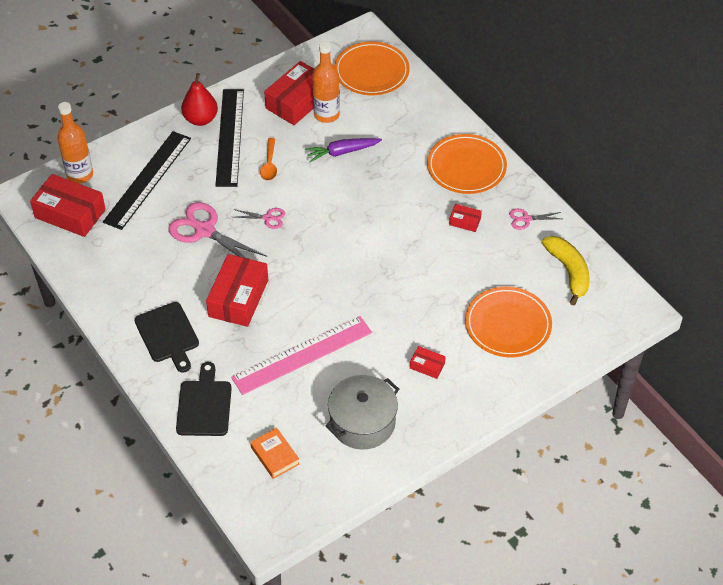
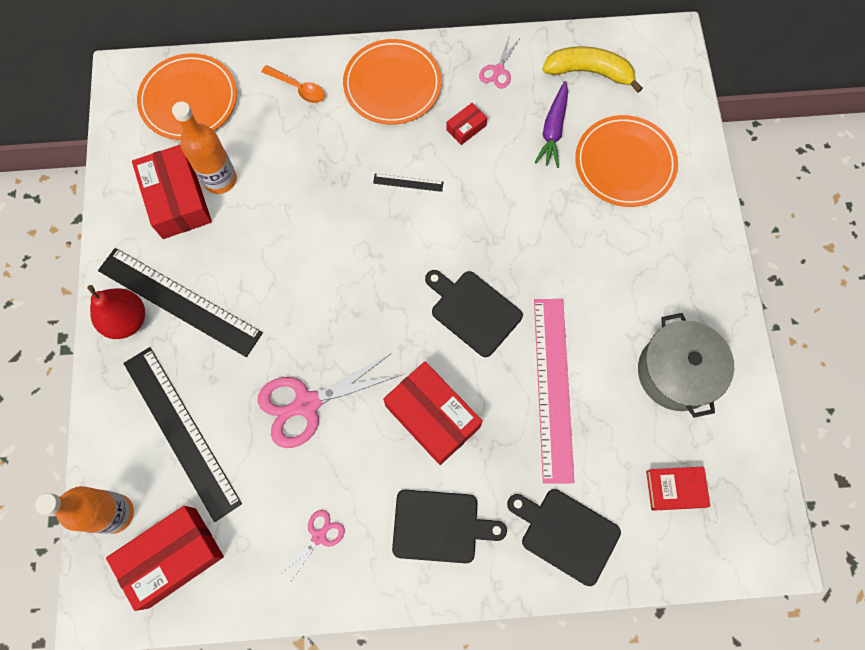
camera: 60 degrees left, 20 degrees up
(267, 218) = (333, 323): pink scissors -> pink scissors (319, 537)
(269, 164) = (253, 279): orange spoon -> orange spoon (298, 88)
(275, 456) = (675, 489): orange book -> red book
(328, 287) = (473, 311): none -> black cutting board
(342, 152) = (288, 193): purple carrot -> purple carrot (553, 129)
(397, 209) = (408, 182): none -> black ruler
(427, 366) = (636, 268): red box -> none

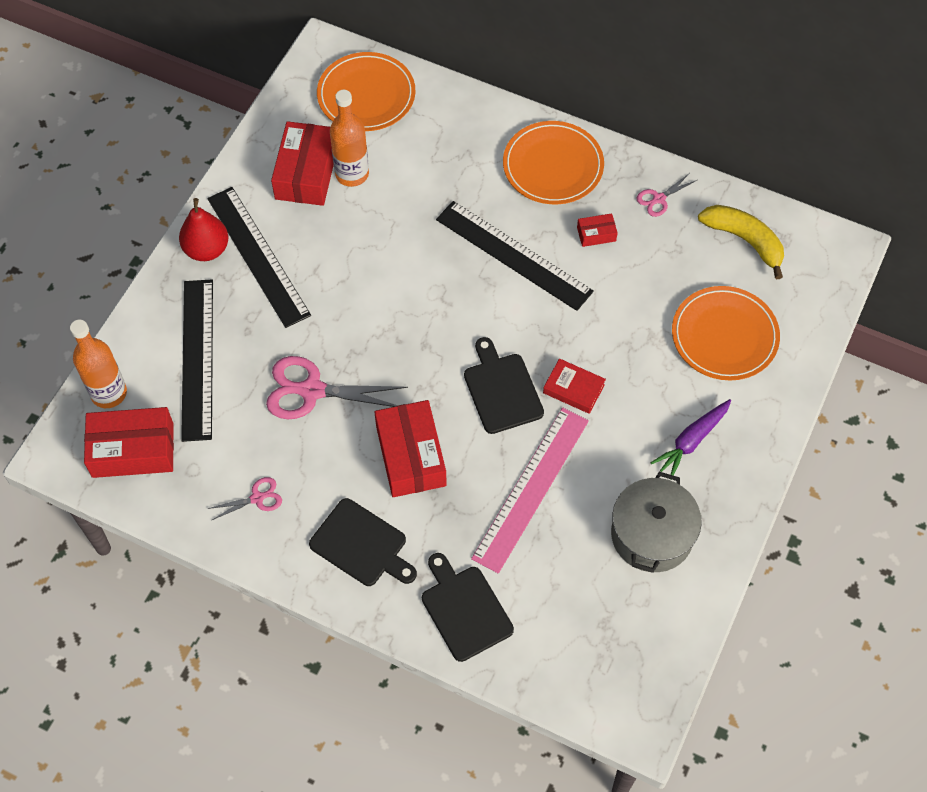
camera: 30 degrees right, 10 degrees down
(298, 88) = (467, 130): orange spoon -> none
(408, 182) = (513, 255): black ruler -> black ruler, size x2.48
(553, 129) = (676, 274): purple carrot -> purple carrot (691, 441)
(675, 489) = (585, 627): red book -> red book (573, 389)

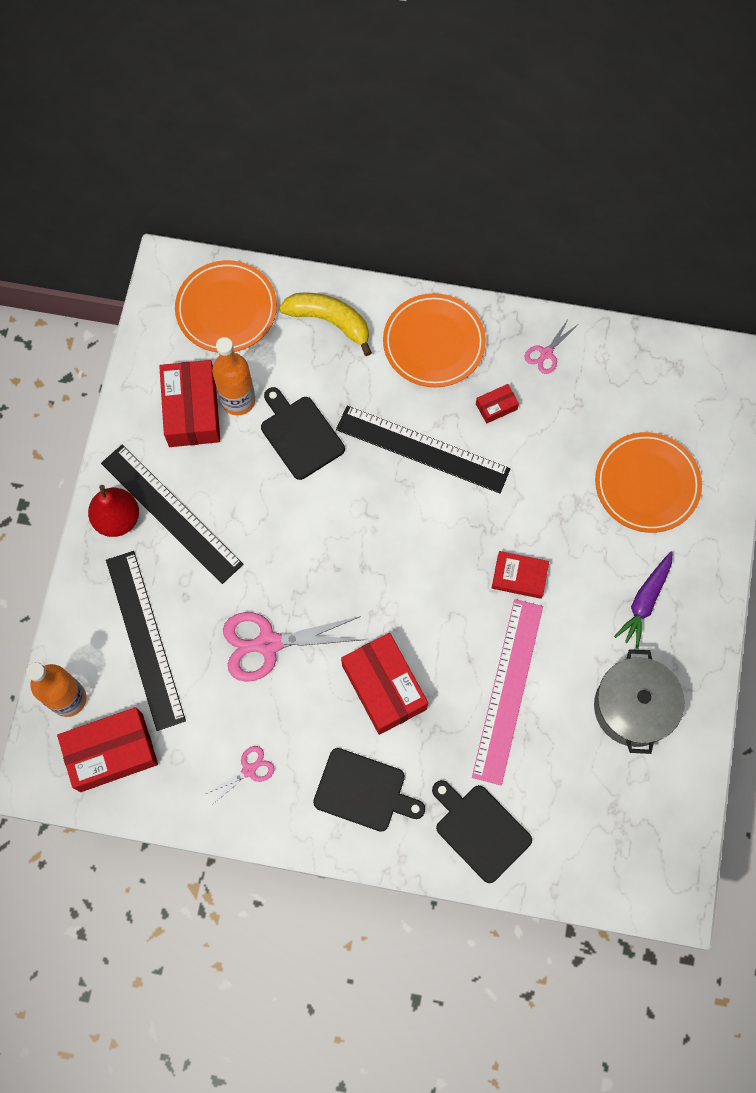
camera: 15 degrees left, 10 degrees up
(502, 390) = (451, 595): black cutting board -> black cutting board (300, 434)
(744, 240) = (640, 378): yellow banana -> yellow banana (330, 321)

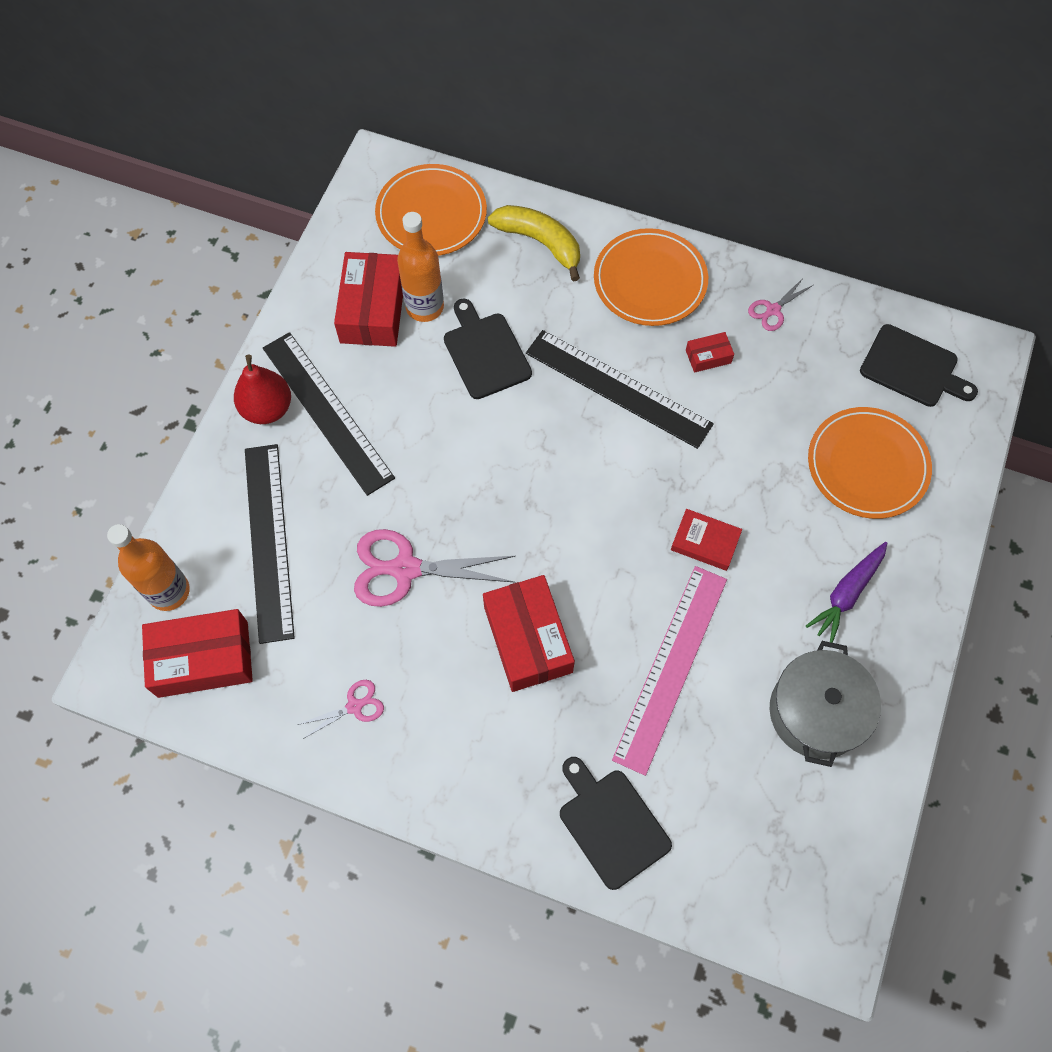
camera: 10 degrees right, 5 degrees down
(364, 791) = (482, 754): black cutting board -> black cutting board (912, 368)

